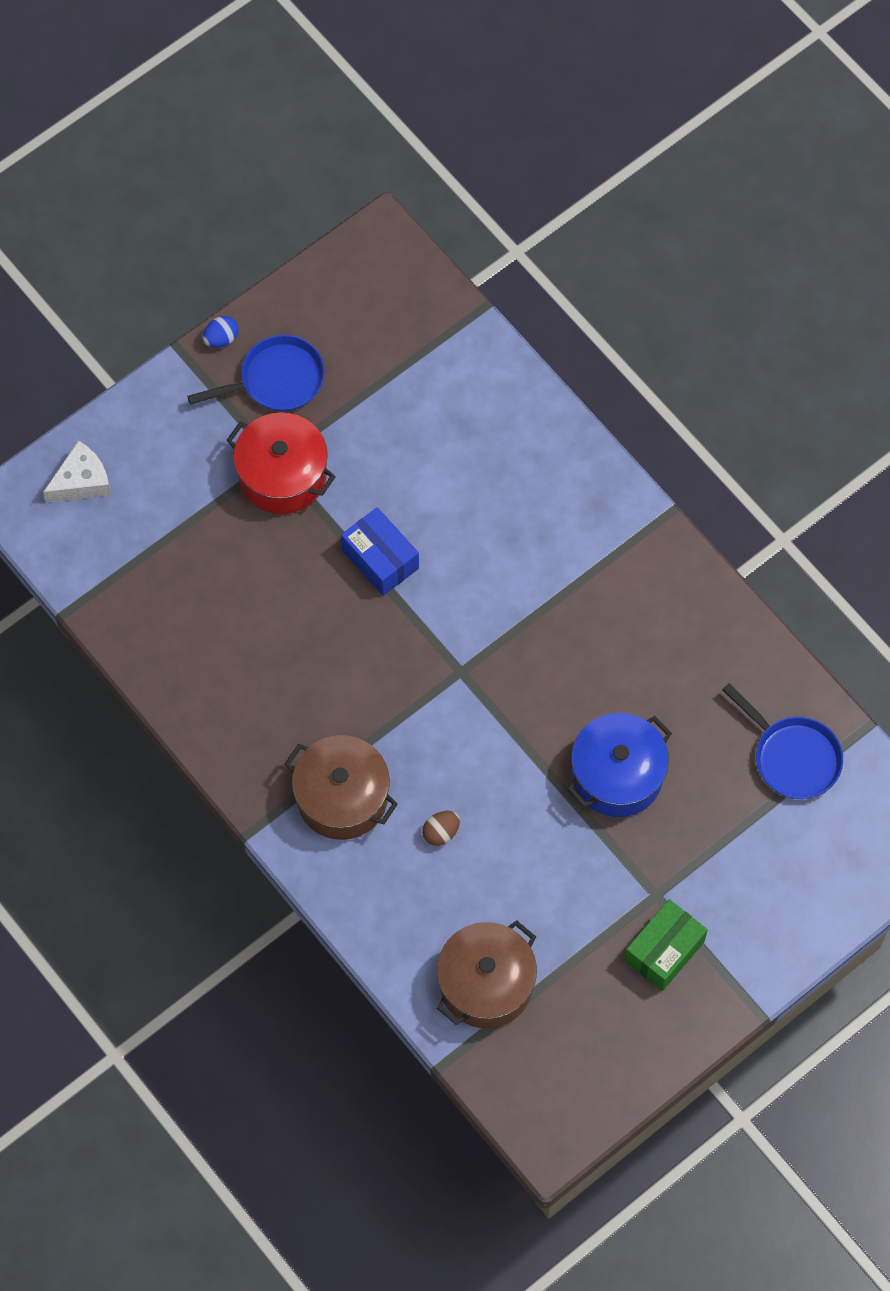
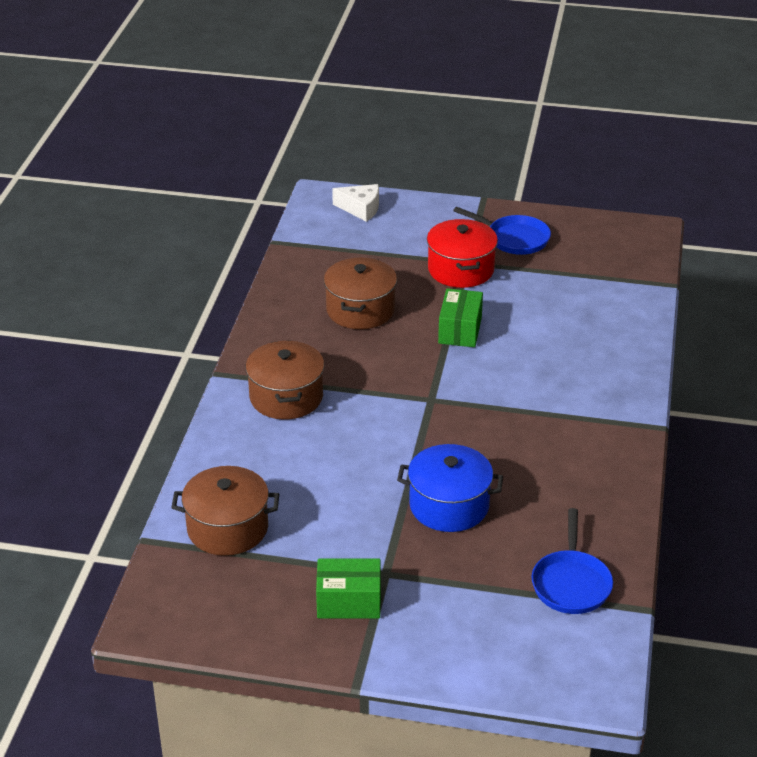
camera: 50 degrees right, 30 degrees down
(221, 339) = (510, 209): blue egg -> none
(263, 623) = (360, 310): none -> brown pot
(380, 559) = (460, 330): blue box -> green box
(441, 832) = (312, 450): brown egg -> none

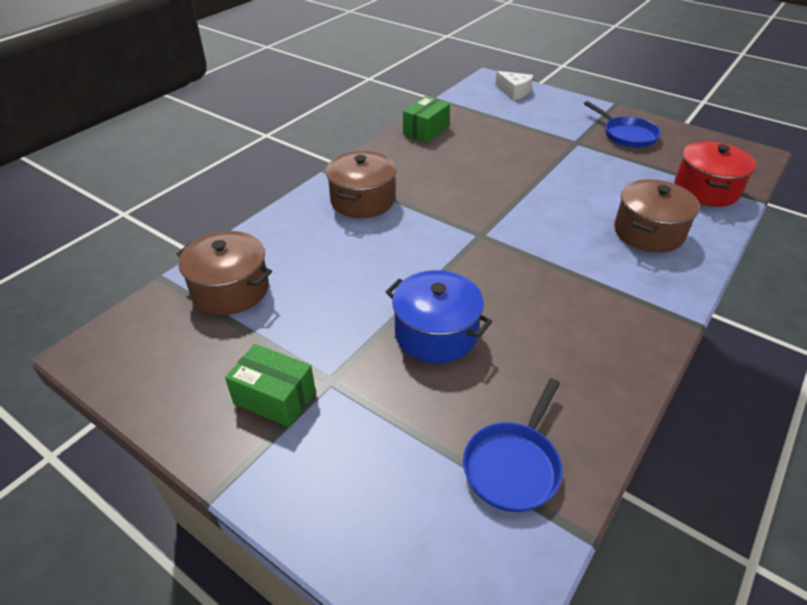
camera: 25 degrees right, 5 degrees up
(360, 310) = (467, 154): brown pot -> brown pot (648, 232)
(460, 330) = (540, 188): green box -> green box (426, 130)
(461, 269) = (568, 146): red pot -> red pot (706, 190)

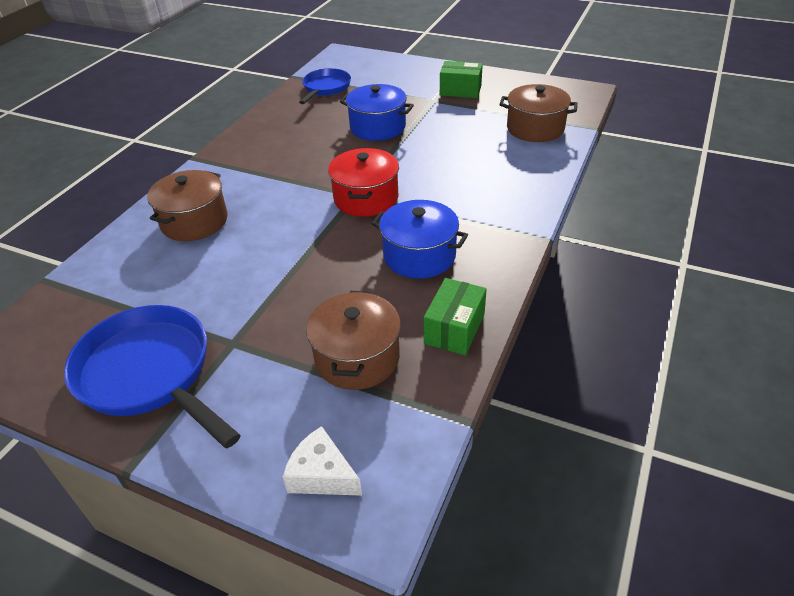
camera: 170 degrees right, 0 degrees up
(362, 200) = (481, 210): brown pot -> brown pot (357, 357)
(434, 173) = (419, 255): none -> blue pot
(626, 135) = (149, 373): blue pan -> blue pan, size x1.66
(706, 190) = (99, 284): red pot -> red pot (366, 198)

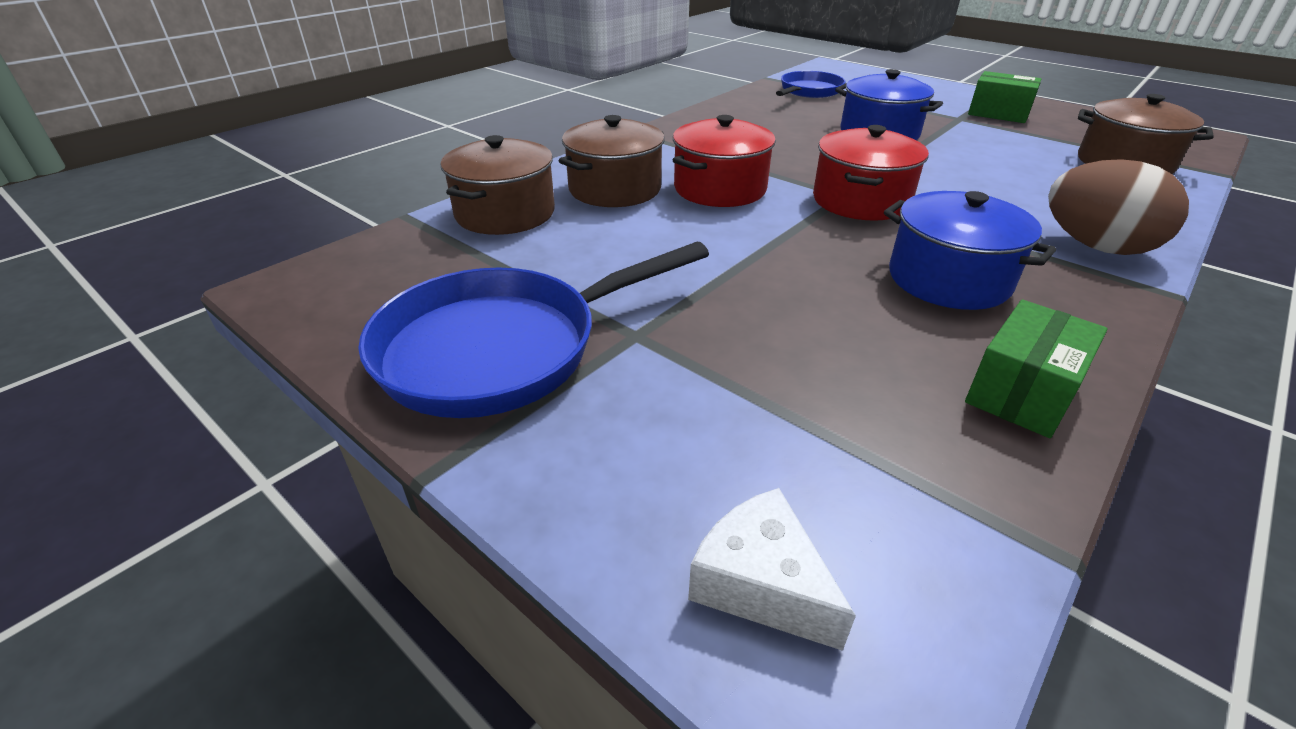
camera: 15 degrees right, 5 degrees down
(149, 373) = (502, 349): blue pan -> blue pan turned 90 degrees counterclockwise
(269, 206) = (720, 189): none -> red pot
(357, 357) = (840, 398): brown pot -> brown pot (505, 213)
(507, 209) = (1096, 246): none -> brown egg

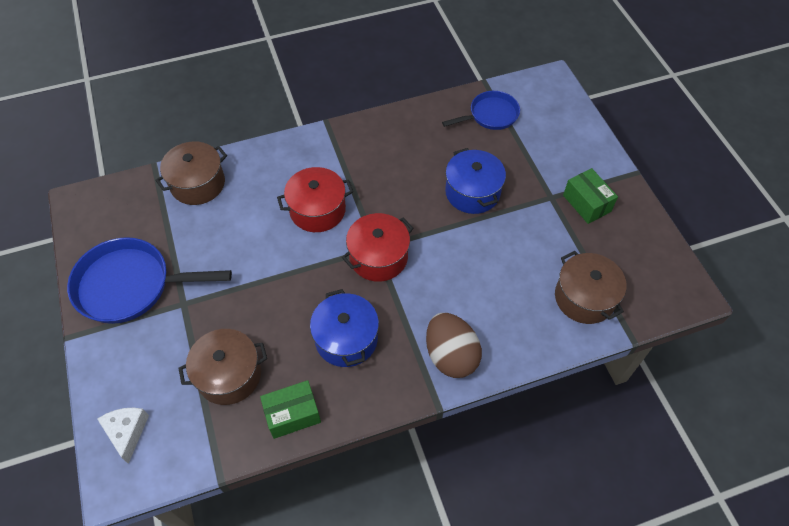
camera: 30 degrees right, 20 degrees up
(615, 189) = (265, 185): brown pot -> brown pot (229, 375)

